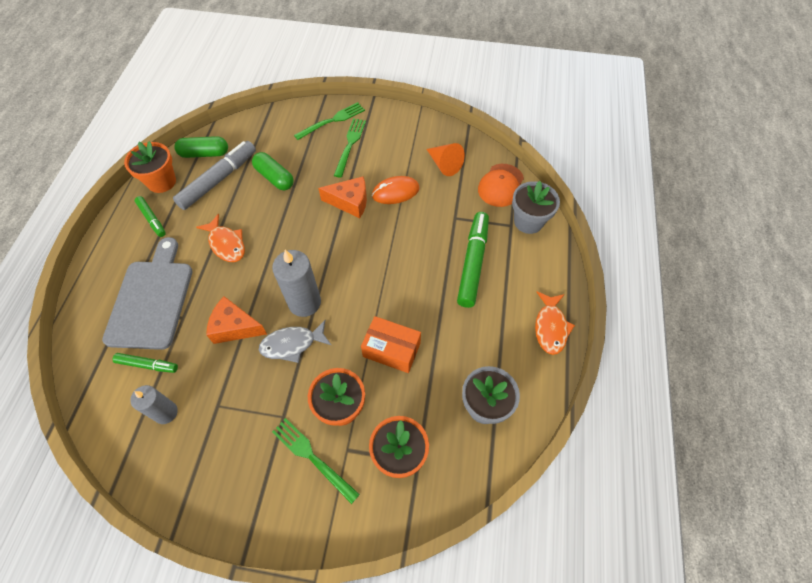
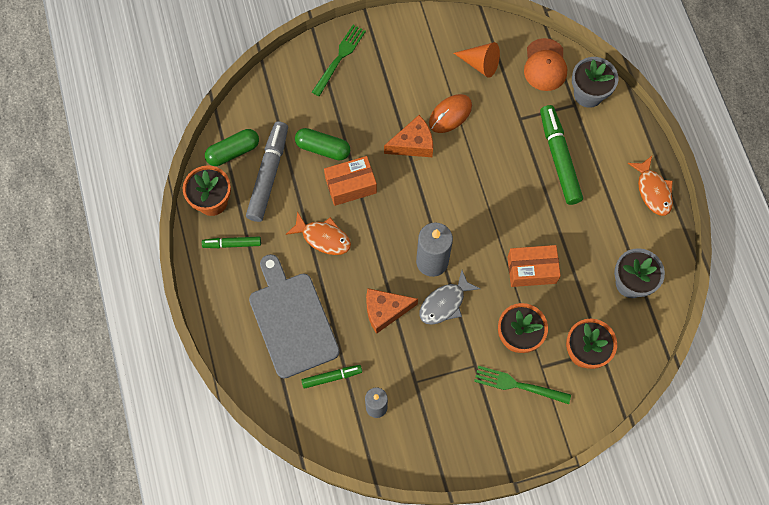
camera: 25 degrees left, 10 degrees up
(152, 219) = (232, 244): green marker -> green marker turned 150 degrees clockwise
(277, 213) = (350, 185): none -> orange box
(350, 144) = (375, 79): green fork -> none

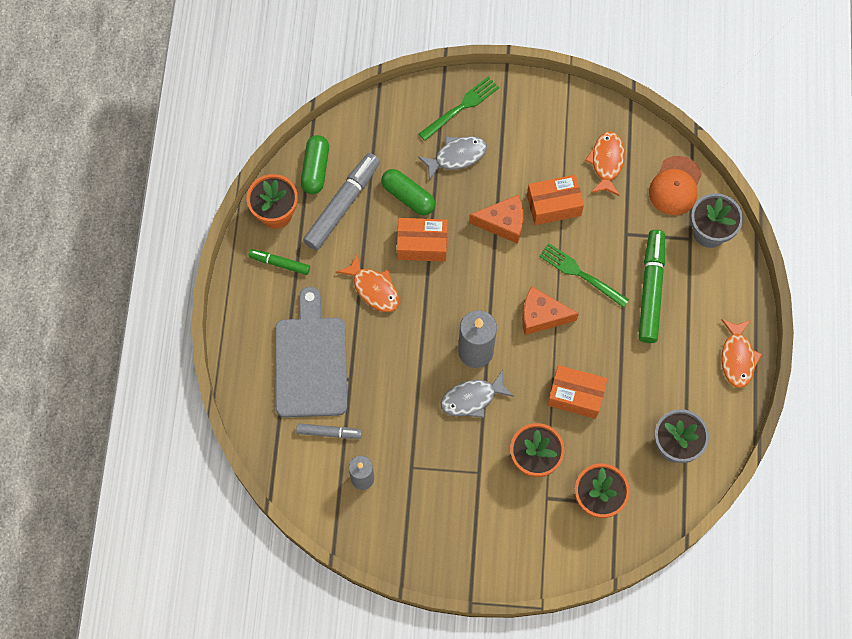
camera: 20 degrees right, 0 degrees up
(233, 151) = (315, 169): green capsule -> green capsule turned 75 degrees counterclockwise
(331, 377) = (329, 432): green marker -> grey marker
(352, 101) = (456, 156): none -> grey fish
(385, 311) = (408, 385): orange cheese -> orange cheese (541, 315)
(450, 114) = (553, 205): orange mouse -> orange box
(480, 64) = (606, 162): orange cone -> orange fish
(517, 385) = (514, 507): green fork -> green fork (580, 274)

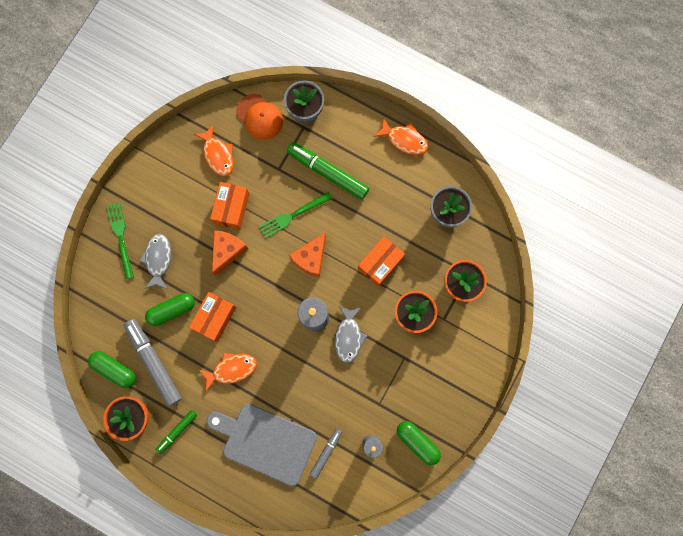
camera: 65 degrees left, 10 degrees up
(389, 530) = (417, 442): none -> green capsule
(606, 162) = (217, 155): orange fish -> orange fish turned 150 degrees counterclockwise

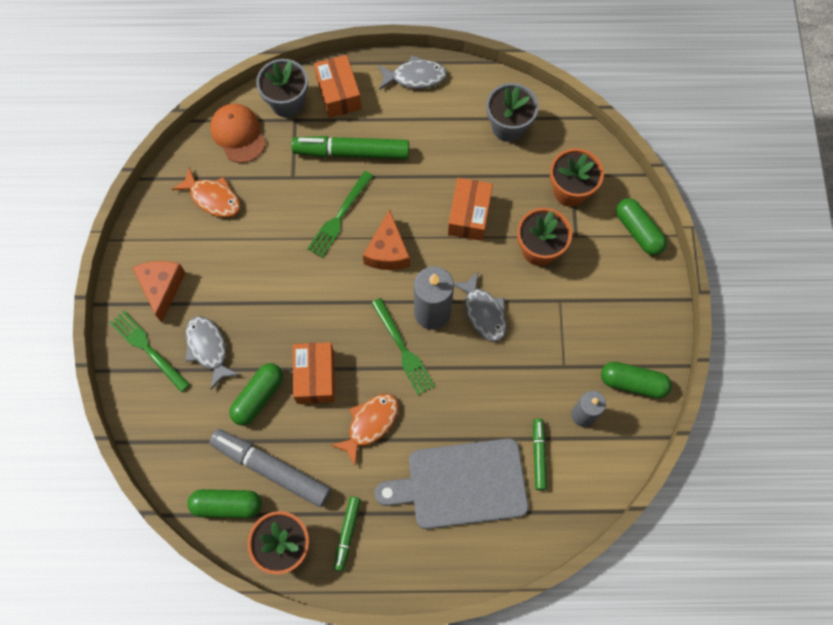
camera: 30 degrees left, 10 degrees down
(227, 251) = (286, 295): orange cheese -> orange cheese (162, 288)
(231, 208) = (263, 246): orange box -> orange box (338, 94)
(259, 117) = (238, 134): orange cap -> orange cap turned 135 degrees counterclockwise
(281, 332) = (403, 350): none -> green fork
(326, 453) = (538, 455): grey marker -> green marker
(404, 140) = (415, 77): orange fish -> grey fish
(488, 340) = (638, 231): none -> green capsule

